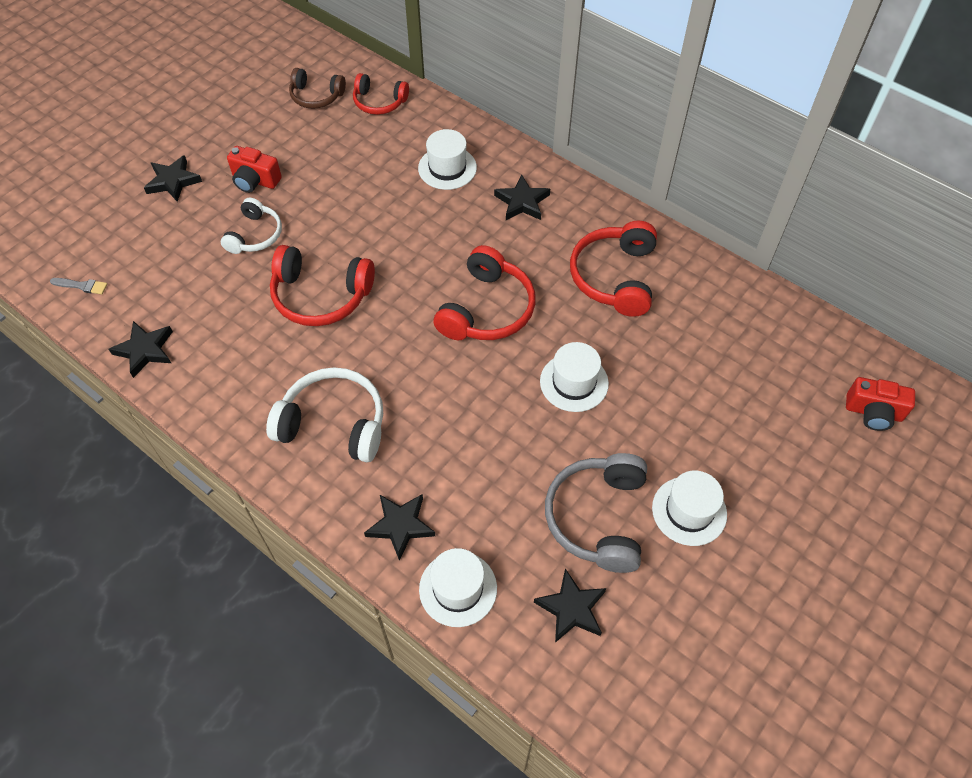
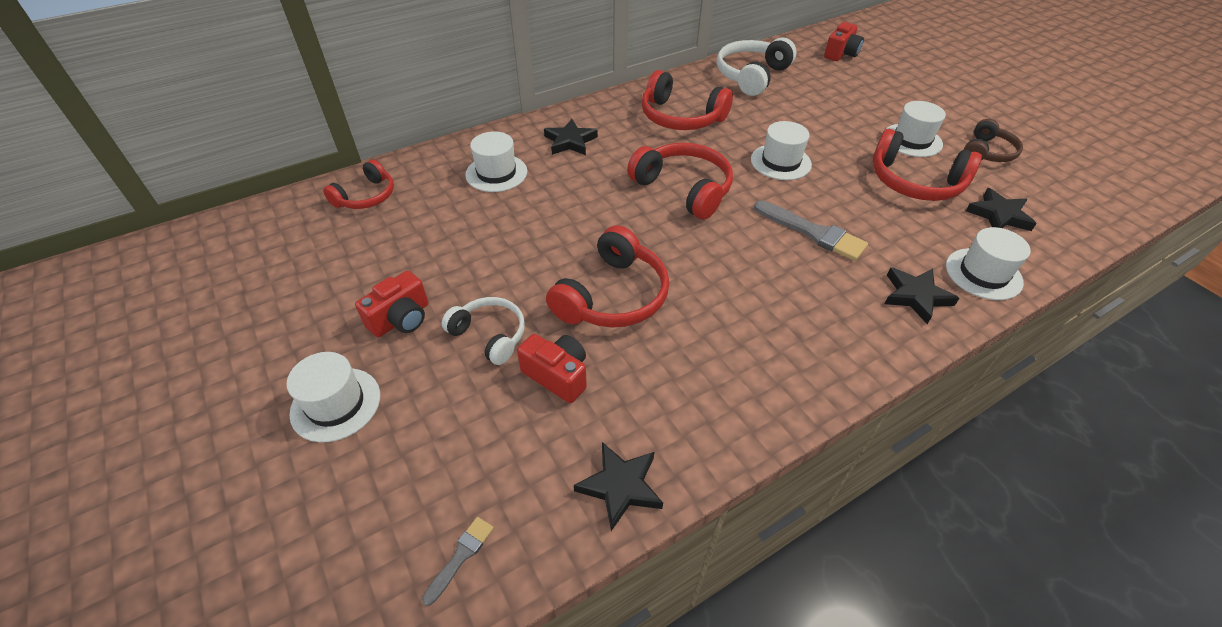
camera: 70 degrees left, 10 degrees down
(173, 181) = (336, 404): black star -> white hat
(228, 287) = (557, 375): none -> red camera
(316, 96) = (310, 240): brown headphones -> brown headphones (987, 152)
(333, 424) = (787, 320): white headphones -> white headphones (752, 76)
(463, 428) = (813, 232): none -> grey brush
(598, 517) = (915, 182): grey headphones -> red headphones

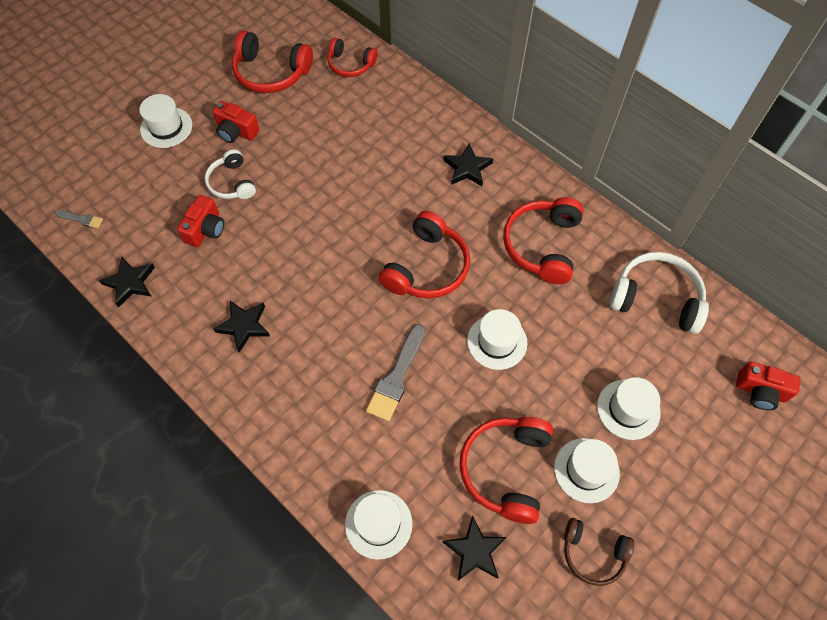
camera: 75 degrees right, 15 degrees up
(489, 335) = (232, 183): white headphones -> white headphones turned 135 degrees clockwise
(496, 173) = (404, 131): white hat -> white hat (628, 409)
(612, 296) = (284, 243): red headphones -> red headphones (271, 72)
(916, 296) = (334, 462): black star -> black star (244, 326)

